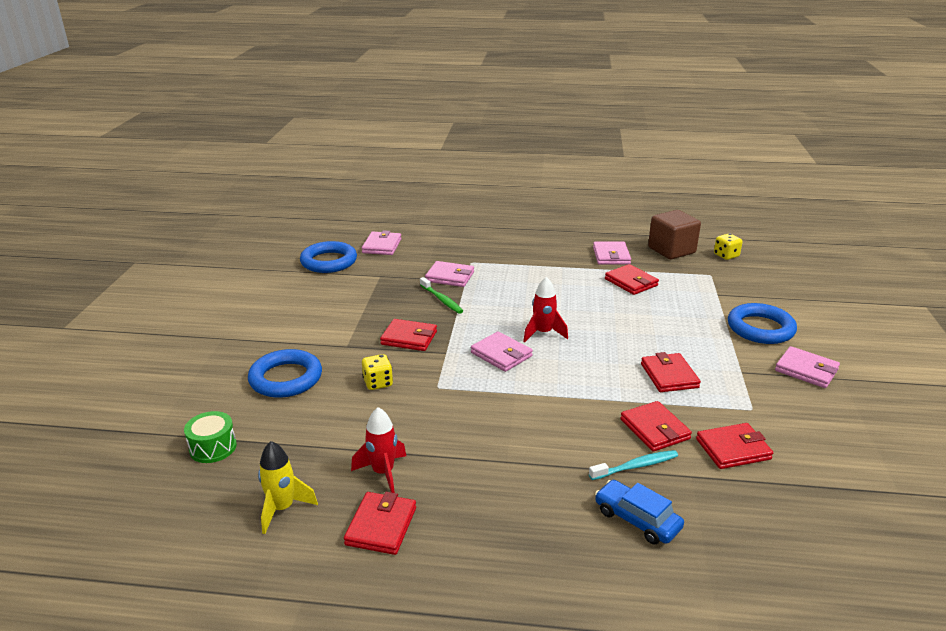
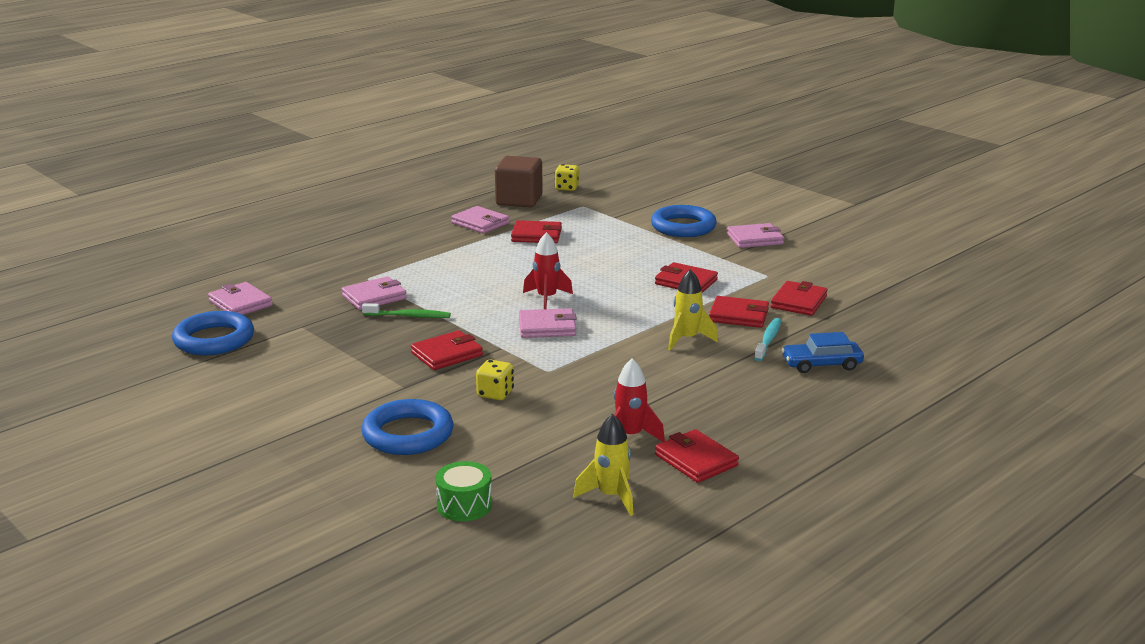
camera: 50 degrees left, 5 degrees down
(574, 423) = (687, 339): none -> yellow rocket

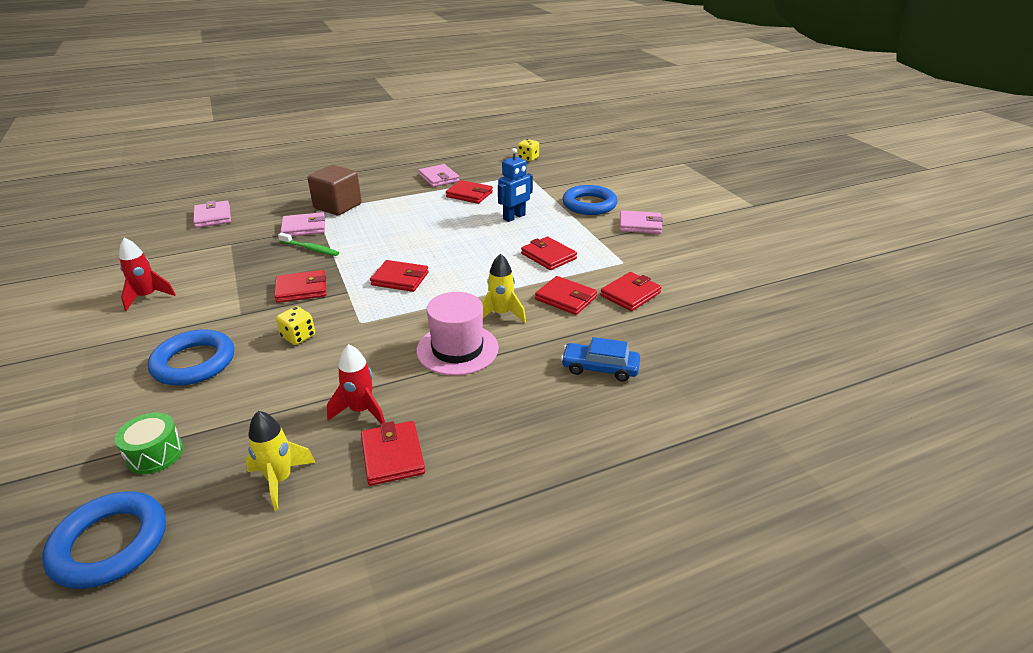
camera: 20 degrees right, 10 degrees up
(214, 340) = (163, 244): blue ring -> blue ring (110, 544)
(519, 200) = (484, 163): brown cube -> brown cube (338, 206)
(547, 299) = (424, 252): red rocket -> red rocket (147, 297)
(547, 327) = (400, 279): pink wallet -> red wallet
(612, 251) = (514, 217): none -> blue robot
(672, 374) = (457, 349): none -> pink hat
(768, 340) = (571, 330): turquoise toothbrush -> none

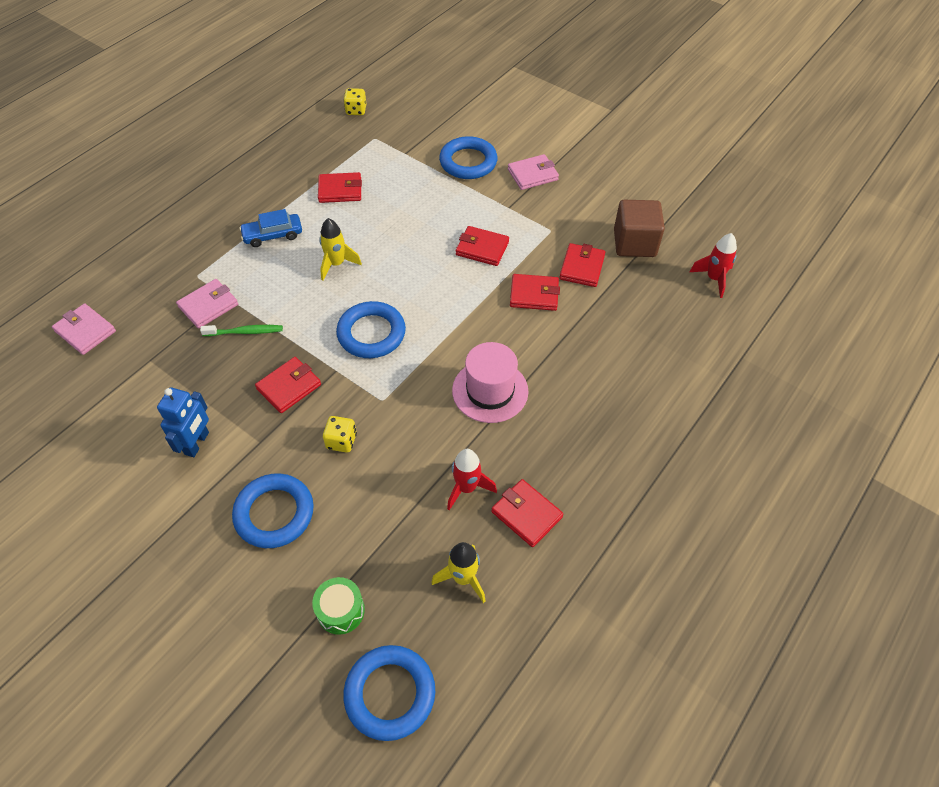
camera: 30 degrees left, 20 degrees up
(147, 297) = (139, 465): red rocket -> red rocket (714, 279)
(338, 206) = (214, 260): brown cube -> brown cube (634, 243)
(400, 279) = (371, 333): red wallet -> blue ring
(438, 178) = (286, 176): pink wallet -> none
(501, 314) = (495, 336): yellow rocket -> yellow rocket (337, 264)
(514, 217) = (411, 207): blue robot -> blue robot (197, 443)
(600, 368) = (612, 359): blue car -> blue car (273, 235)

